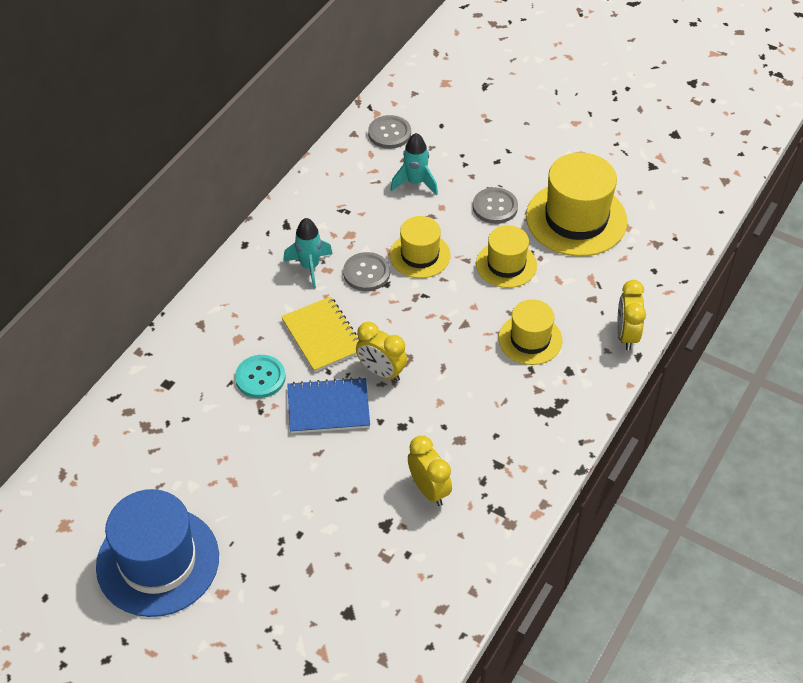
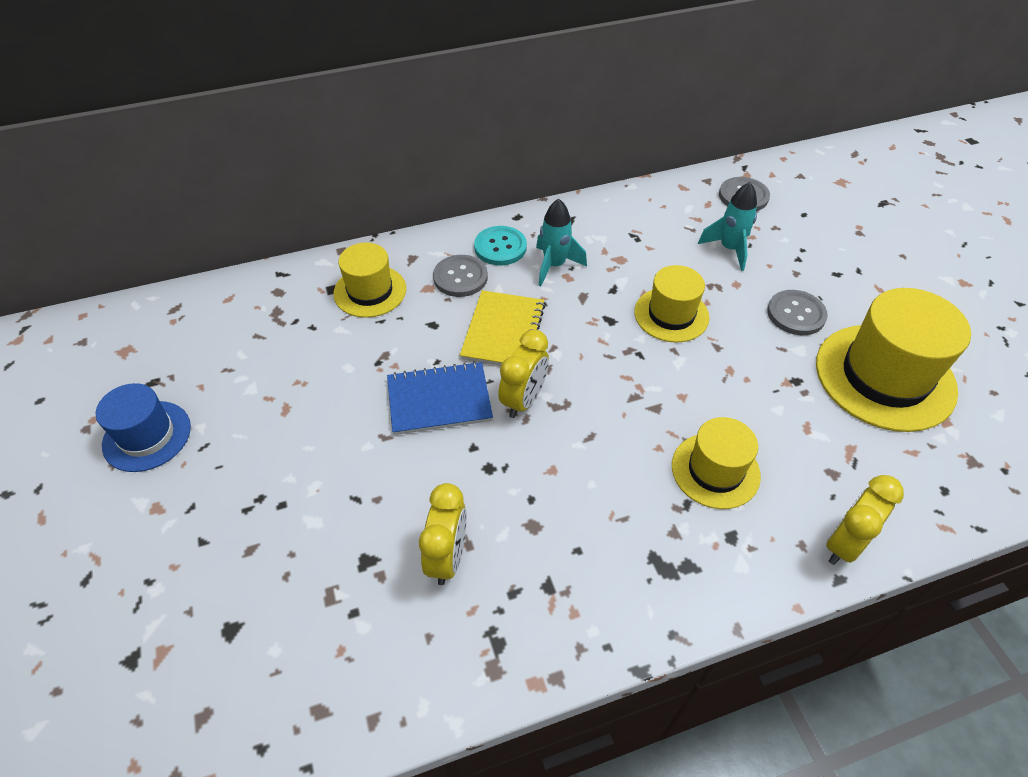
camera: 40 degrees right, 0 degrees up
(158, 561) = (147, 436): blue hat -> blue hat, size x0.59
(260, 377) = (410, 333): turquoise button -> turquoise button (500, 247)
(328, 407) = (439, 400): blue notebook -> blue notebook turned 45 degrees counterclockwise
(366, 273) = (602, 300): grey button -> grey button (460, 277)
(381, 372) = (523, 400): yellow clock -> yellow clock turned 135 degrees counterclockwise
(506, 264) = (758, 376): yellow hat -> yellow hat (370, 291)

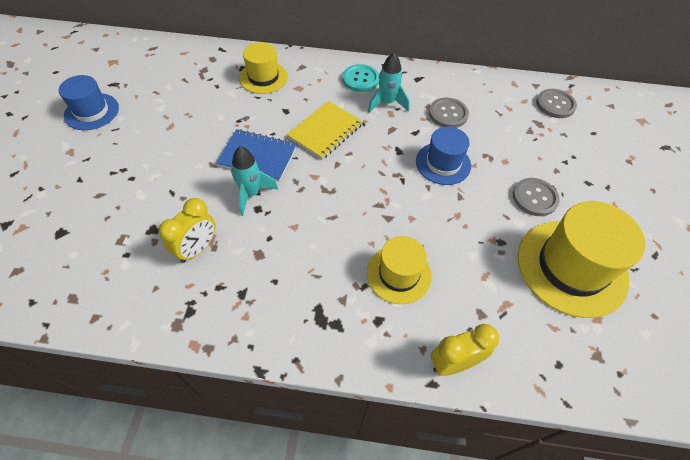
camera: 25 degrees right, 5 degrees up
(460, 277) = (322, 89): grey button -> grey button (448, 114)
(523, 400) = (307, 177): yellow clock -> none
(671, 314) = (443, 163): yellow hat -> blue hat
(729, 249) = (517, 136): turquoise rocket -> turquoise rocket (251, 194)

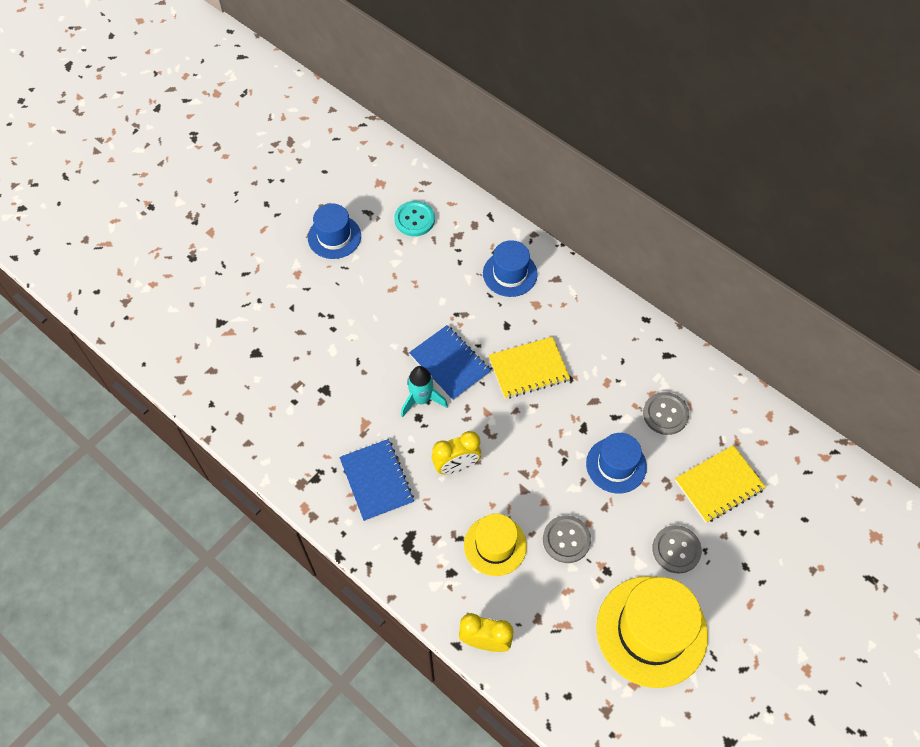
camera: 35 degrees right, 5 degrees up
(197, 248) = (349, 427): yellow clock -> yellow clock (456, 466)
(253, 280) = (376, 481): none -> blue notebook
(263, 77) = (510, 274): yellow hat -> blue hat
(360, 79) = (606, 325): turquoise button -> turquoise button (414, 219)
(387, 103) = (612, 368): turquoise rocket -> none
(522, 140) = (719, 485): none -> yellow notebook
(555, 104) = (793, 465): grey button -> grey button (566, 540)

